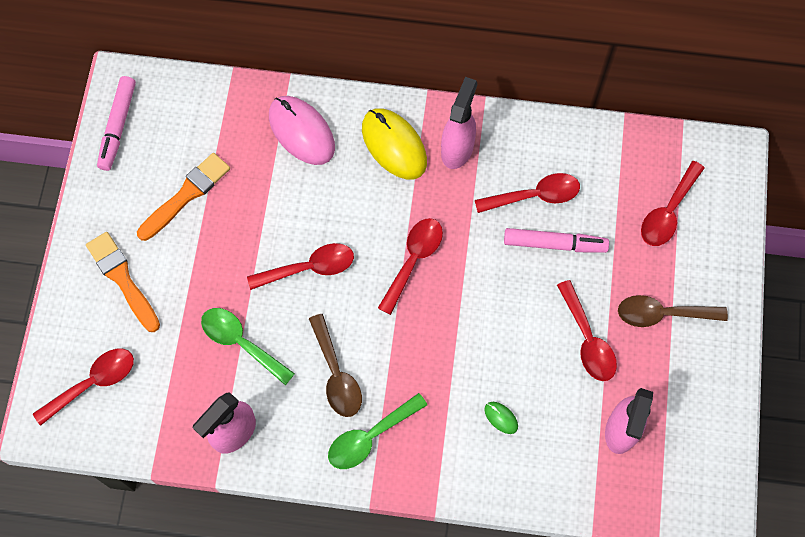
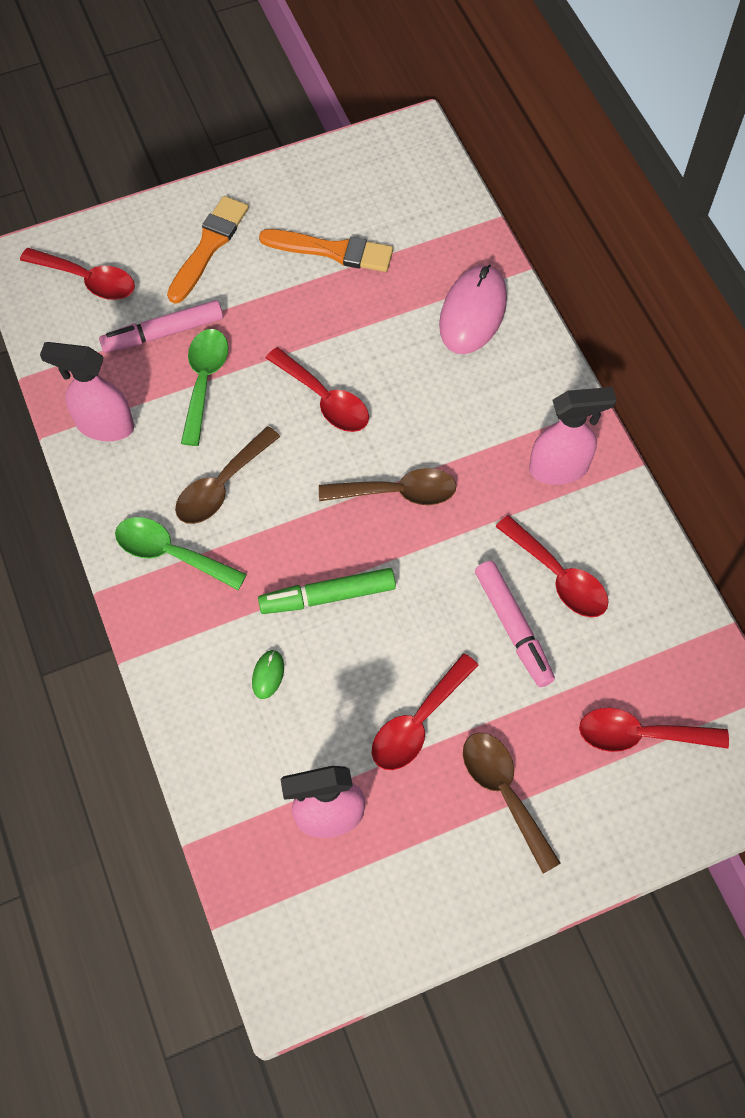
camera: 60 degrees right, 5 degrees down
(118, 126) = (366, 157): pink marker -> pink marker (163, 333)
(394, 145) = (519, 405): yellow mouse -> none
(413, 260) = (397, 492): red spoon -> brown spoon
(465, 348) = (327, 596): none -> green marker

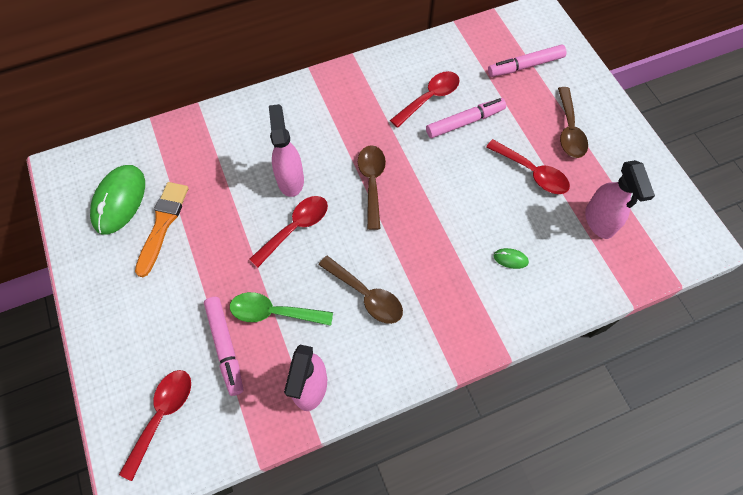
camera: 90 degrees left, 0 degrees up
(171, 553) = (423, 328): green spoon -> none
(209, 246) = (143, 315): orange brush -> none
(327, 596) = (450, 224): green marker -> none
(367, 201) = (119, 201): none -> green mouse
(473, 312) = (230, 136): pink mouse -> none
(504, 792) = (569, 130): brown spoon -> brown spoon turned 60 degrees counterclockwise
(559, 468) = (354, 94): pink spray bottle -> pink spray bottle (290, 179)
(640, 735) = (525, 66): red spoon -> pink marker

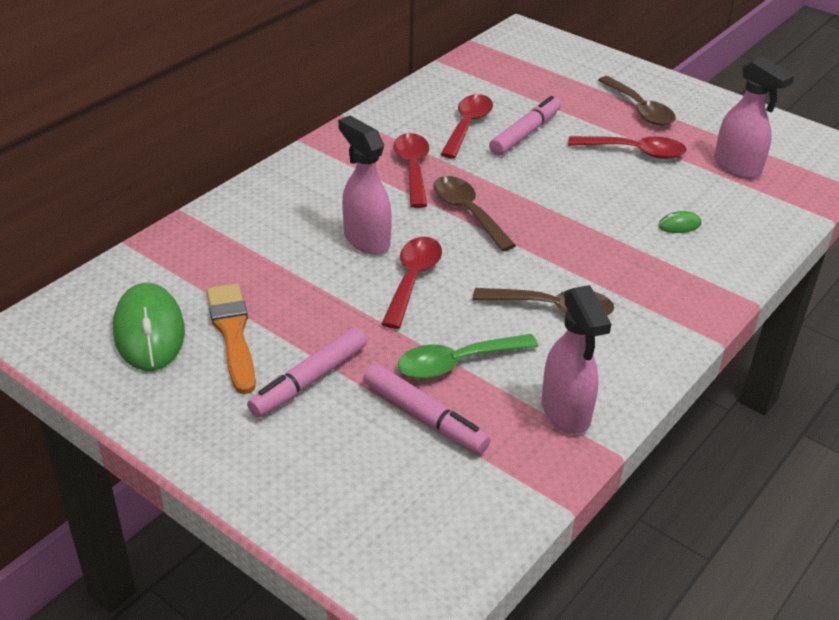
camera: 30 degrees left, 25 degrees down
(162, 415) = (401, 515): red spoon -> red spoon (413, 169)
(525, 66) = (547, 74): pink marker -> pink marker (309, 380)

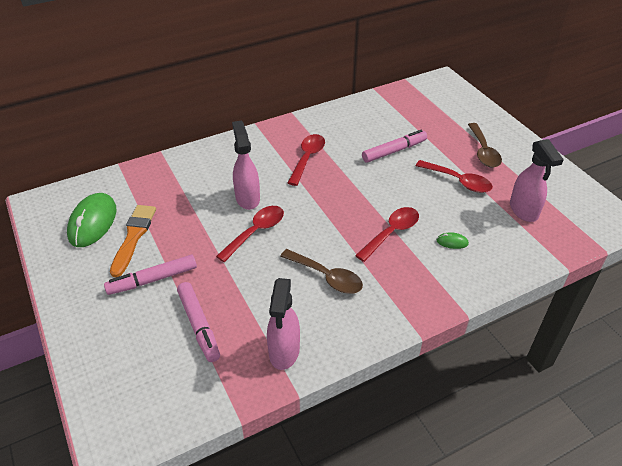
camera: 25 degrees right, 5 degrees up
(457, 363) = (242, 295): green spoon -> none
(467, 126) = (361, 137): red spoon -> red spoon (391, 233)
(468, 212) = (320, 196): brown spoon -> none

